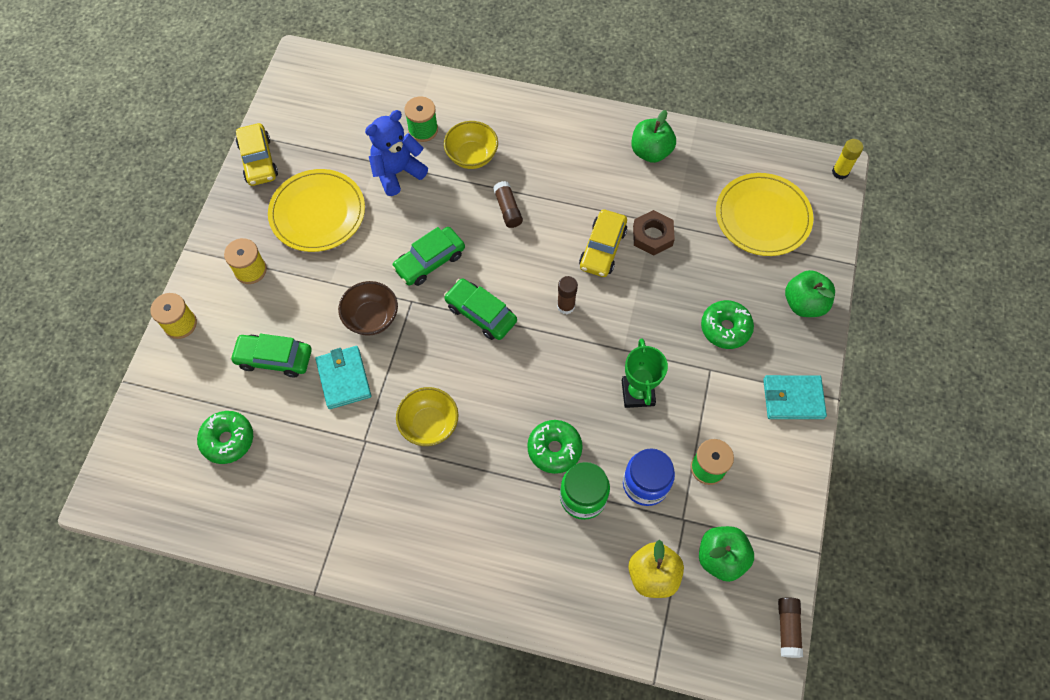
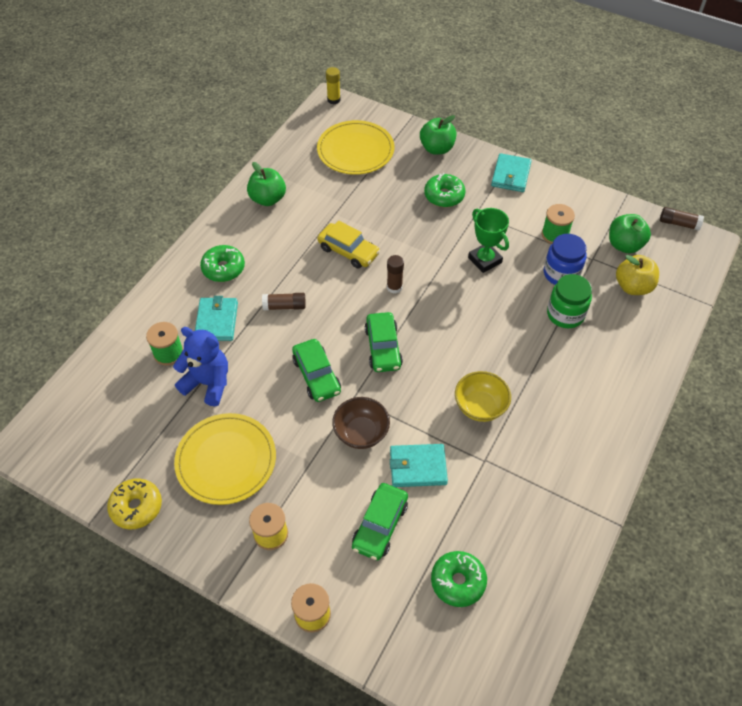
camera: 75 degrees left, 10 degrees down
(258, 160) = (136, 507): yellow car -> yellow donut
(397, 172) = (208, 383): blue teddy bear -> blue teddy bear turned 135 degrees clockwise
(472, 156) = (217, 321): yellow bowl -> turquoise wallet
(481, 313) = (383, 347): green car -> green car turned 60 degrees counterclockwise
(554, 449) = (521, 323): green donut -> green donut (223, 268)
(638, 393) = (485, 260): green trophy -> green trophy turned 45 degrees clockwise
(652, 236) = (348, 217): brown nut -> none

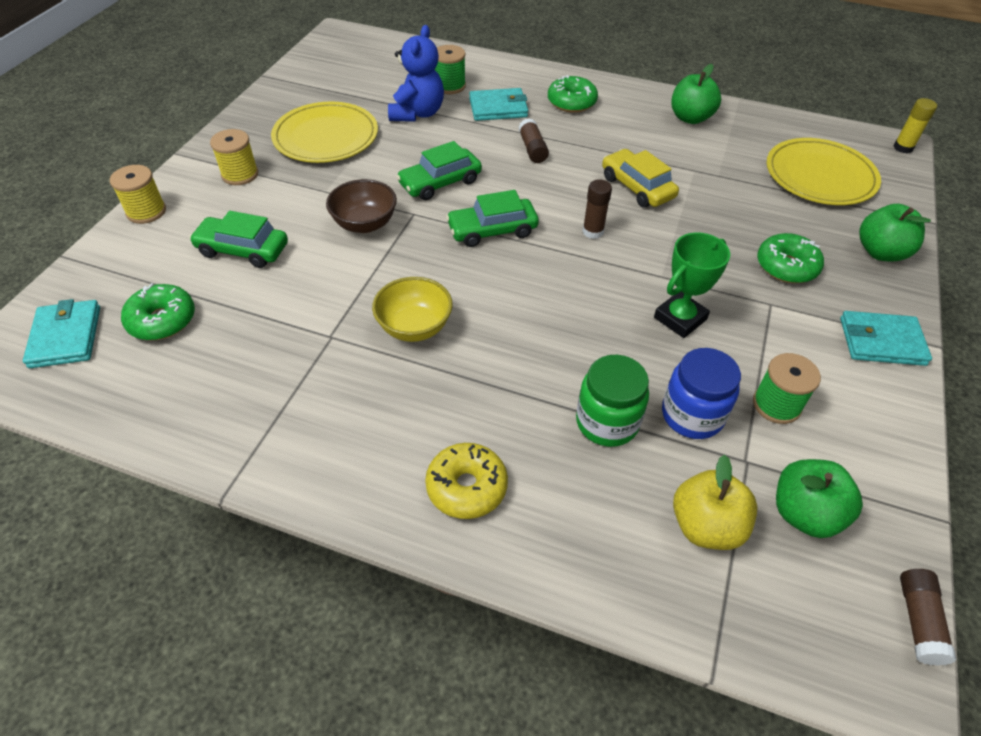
camera: 80 degrees right, 5 degrees down
(136, 507) = (275, 95): yellow donut -> yellow donut (466, 487)
(348, 251) = (637, 187): yellow car -> yellow car turned 120 degrees clockwise
(417, 467) = (319, 274): turquoise wallet -> turquoise wallet (66, 336)

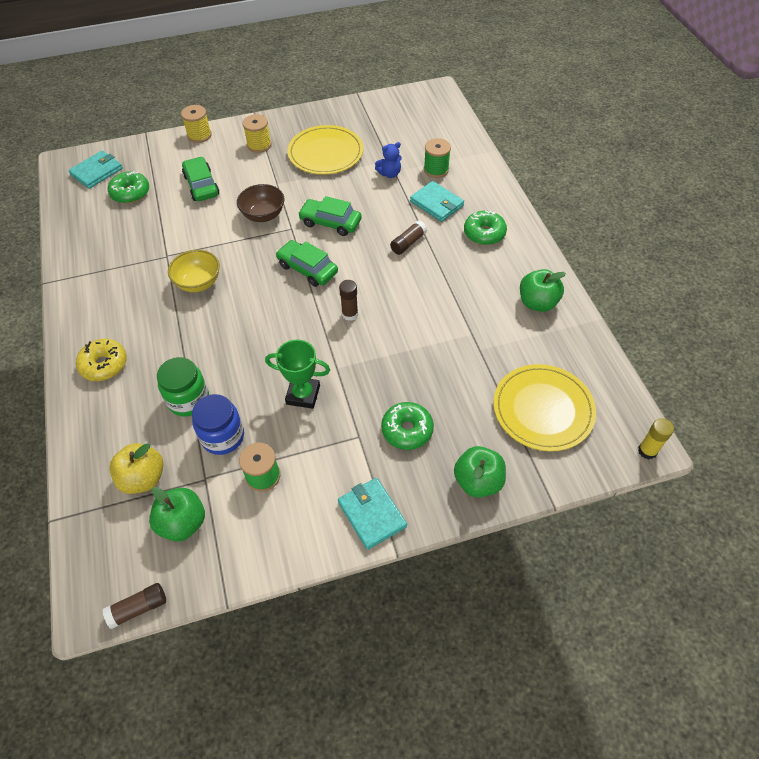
camera: 55 degrees right, 5 degrees up
(417, 113) = (389, 174): blue teddy bear -> blue teddy bear, size x0.59
(637, 187) = (419, 313): yellow car -> none

